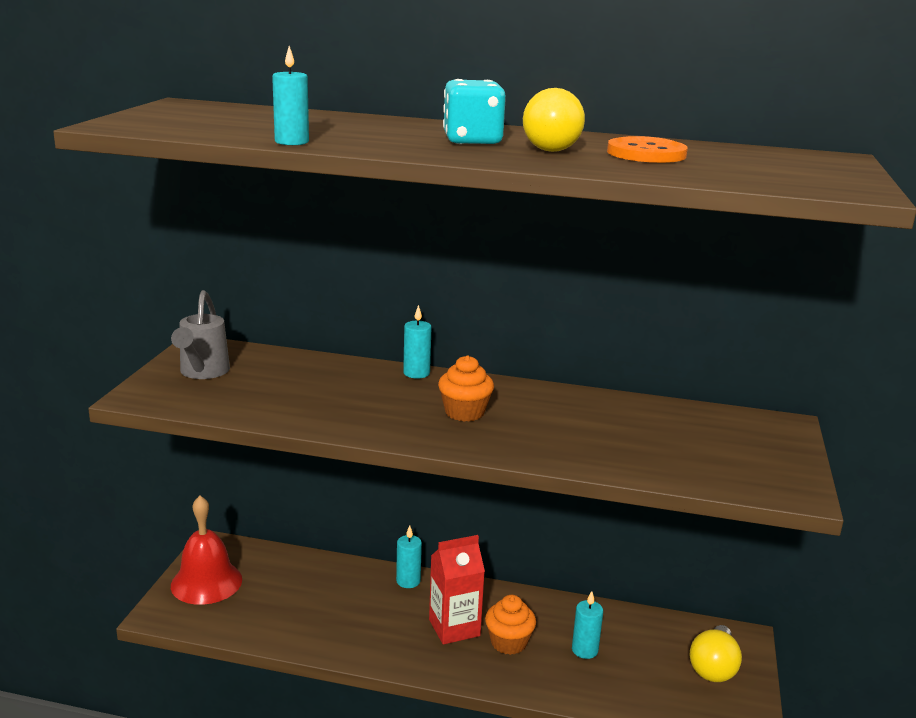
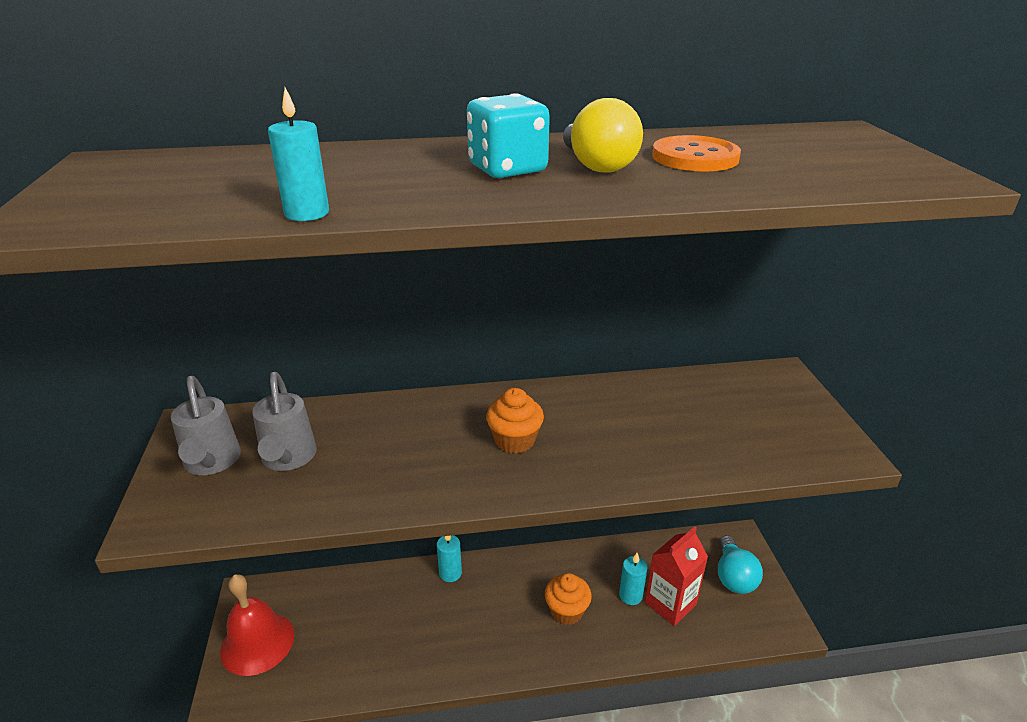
camera: 20 degrees left, 10 degrees up
(263, 383) = (288, 459): none -> grey watering can
(416, 373) = (439, 400): turquoise candle -> none
(454, 628) = (514, 611): red carton -> red carton (670, 603)
(713, 668) = (733, 576): yellow light bulb -> turquoise light bulb

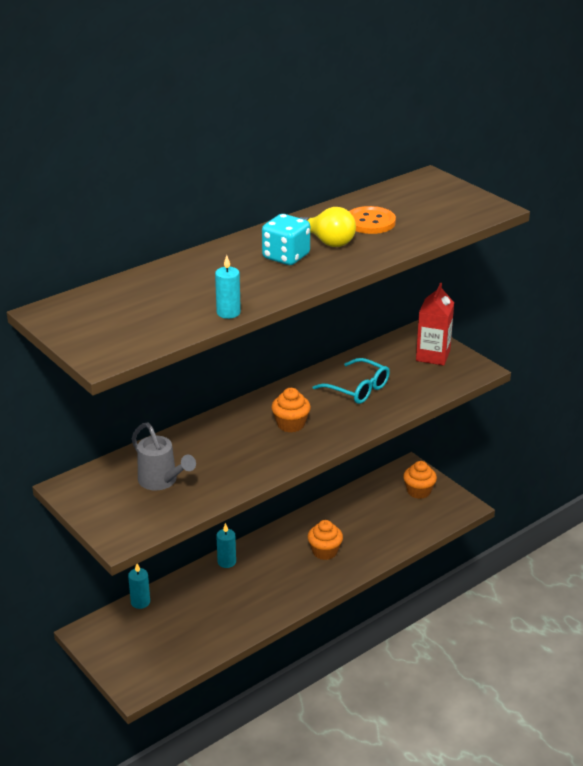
camera: 30 degrees left, 0 degrees up
(212, 463) = (115, 501): grey watering can -> none
(257, 642) = (124, 653): red bell -> none
(630, 595) = (360, 527): turquoise candle -> turquoise candle (140, 602)
(643, 422) = (357, 389): none -> turquoise glasses
(670, 603) = (388, 522): red carton -> red carton (433, 356)
(733, 576) = (419, 491): turquoise light bulb -> orange cupcake

